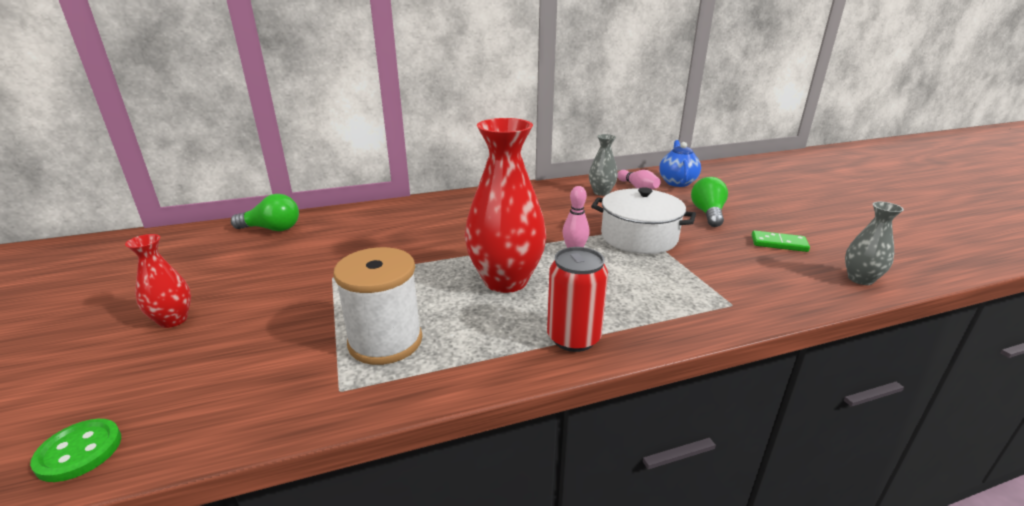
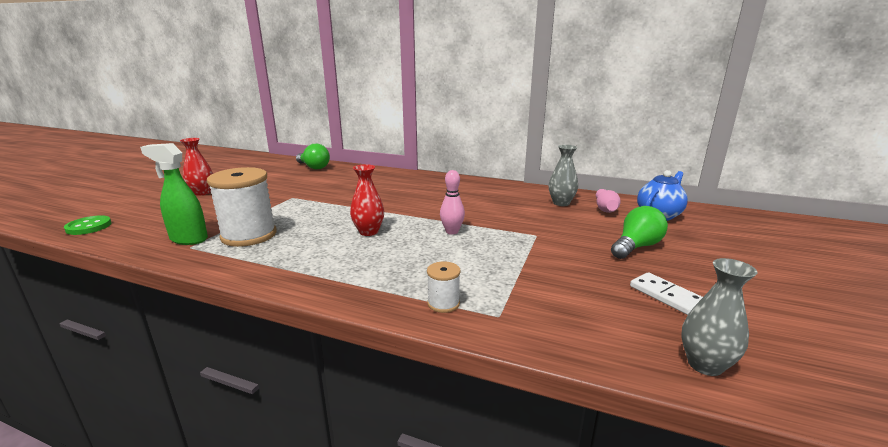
camera: 40 degrees right, 5 degrees down
(313, 383) = (188, 239): none -> green spray bottle
(505, 281) = (368, 232): red vase -> red vase, size x0.51
(573, 338) = (336, 278): red can -> none
(639, 237) = (523, 241): white pot -> none
(687, 314) = (443, 303): none -> white spool
(779, 243) = (666, 295): green domino -> white domino

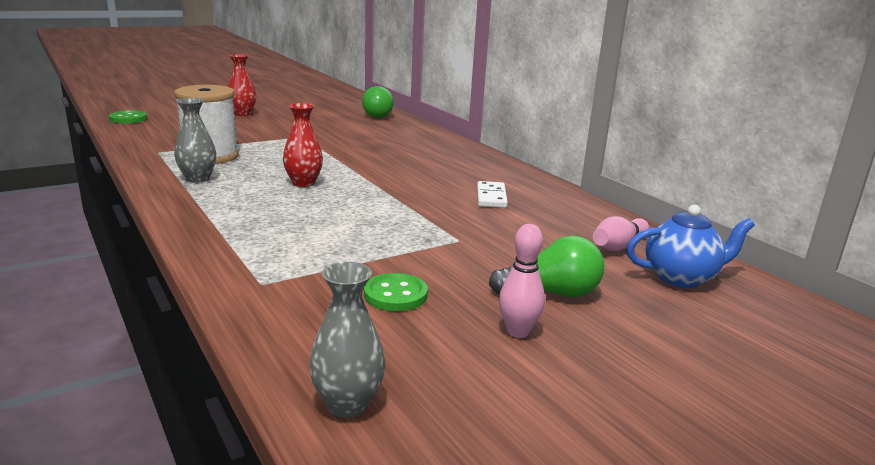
camera: 35 degrees right, 0 degrees up
(188, 239) = (167, 146): green spray bottle -> none
(443, 303) = (240, 256): white spool -> none
(452, 232) = (377, 208): pink bowling pin -> pink bowling pin (518, 331)
(561, 203) = (571, 222): grey vase -> grey vase (198, 179)
(580, 284) = (395, 295): none -> green button
(666, 295) = (462, 343): white domino -> white domino (491, 197)

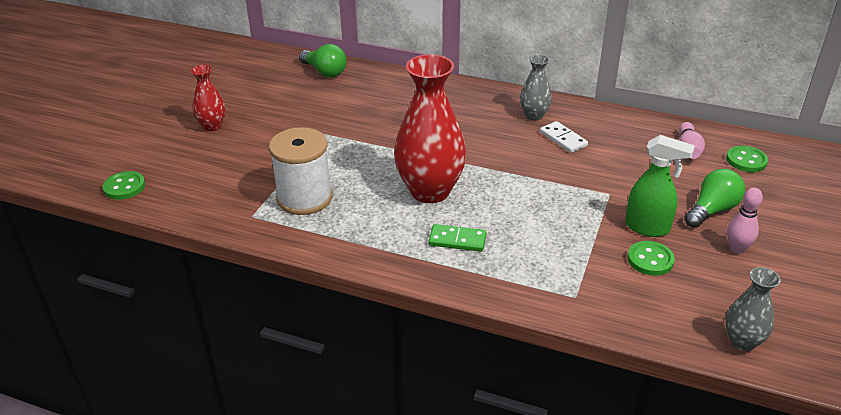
camera: 35 degrees left, 15 degrees up
(198, 179) = (350, 229): grey vase -> grey vase (534, 115)
(255, 212) = (457, 240): none -> green domino
(303, 183) = (430, 191): red vase -> red vase, size x1.97
(446, 275) = (647, 228): none -> green spray bottle
(681, 278) = (746, 160): blue teapot -> green button

